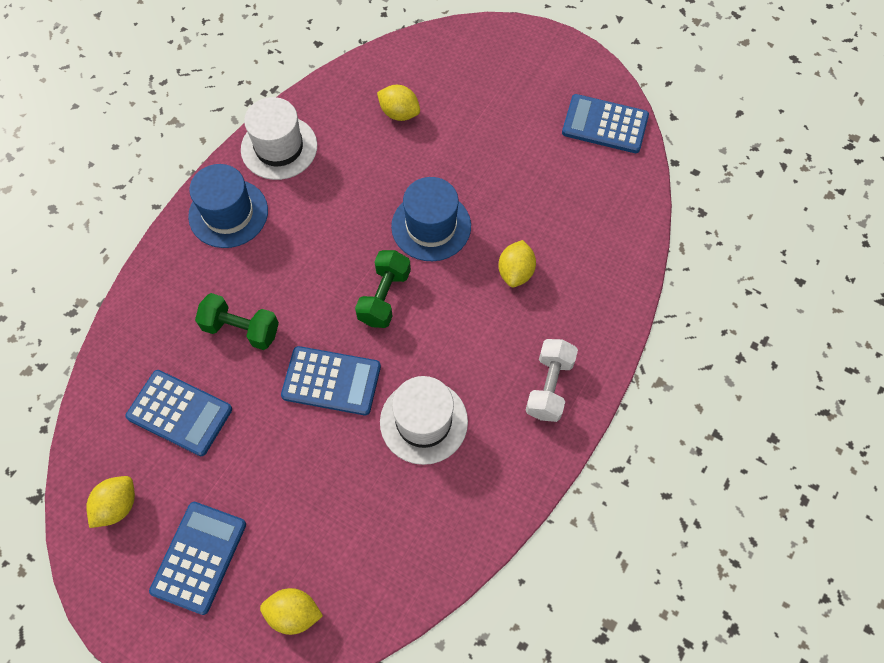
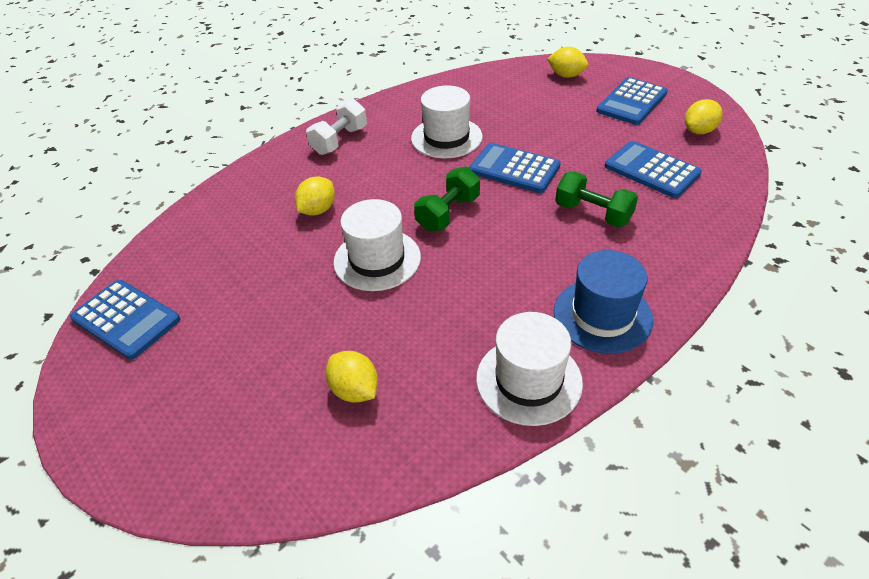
camera: 160 degrees left, 20 degrees down
(431, 226) = (377, 259): blue hat -> white hat

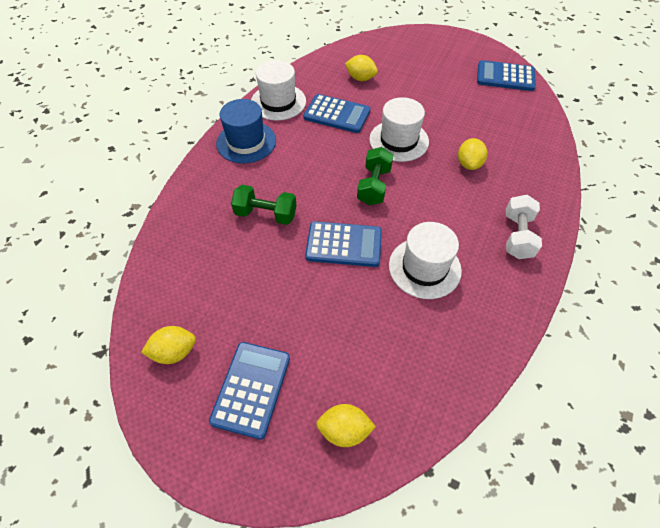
camera: 155 degrees right, 10 degrees up
(651, 170) = (222, 276): blue calculator -> blue calculator (337, 114)
(699, 131) = (174, 352): yellow lemon -> yellow lemon turned 45 degrees clockwise

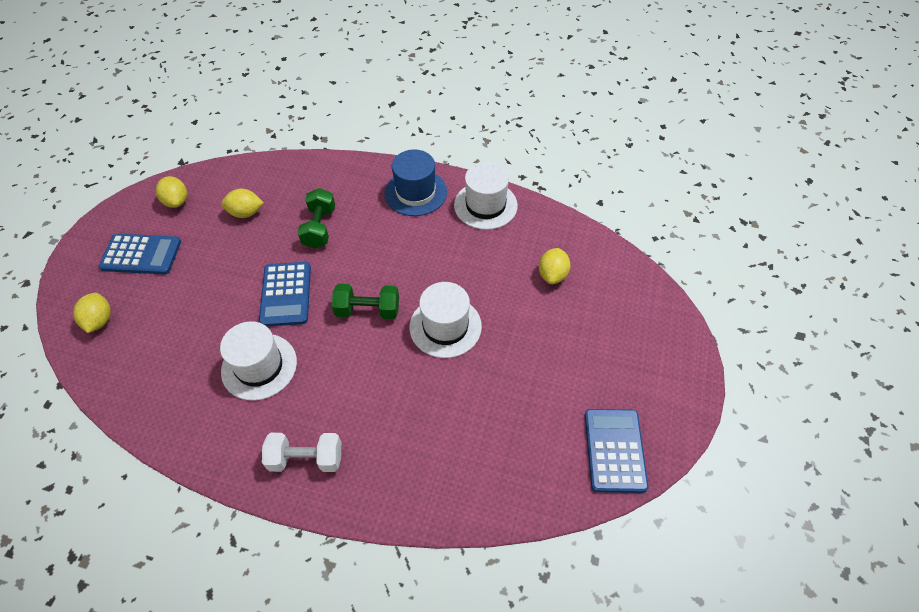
camera: 80 degrees right, 0 degrees up
(337, 114) = (478, 261): blue calculator -> none
(469, 164) = (417, 404): yellow lemon -> yellow lemon (246, 213)

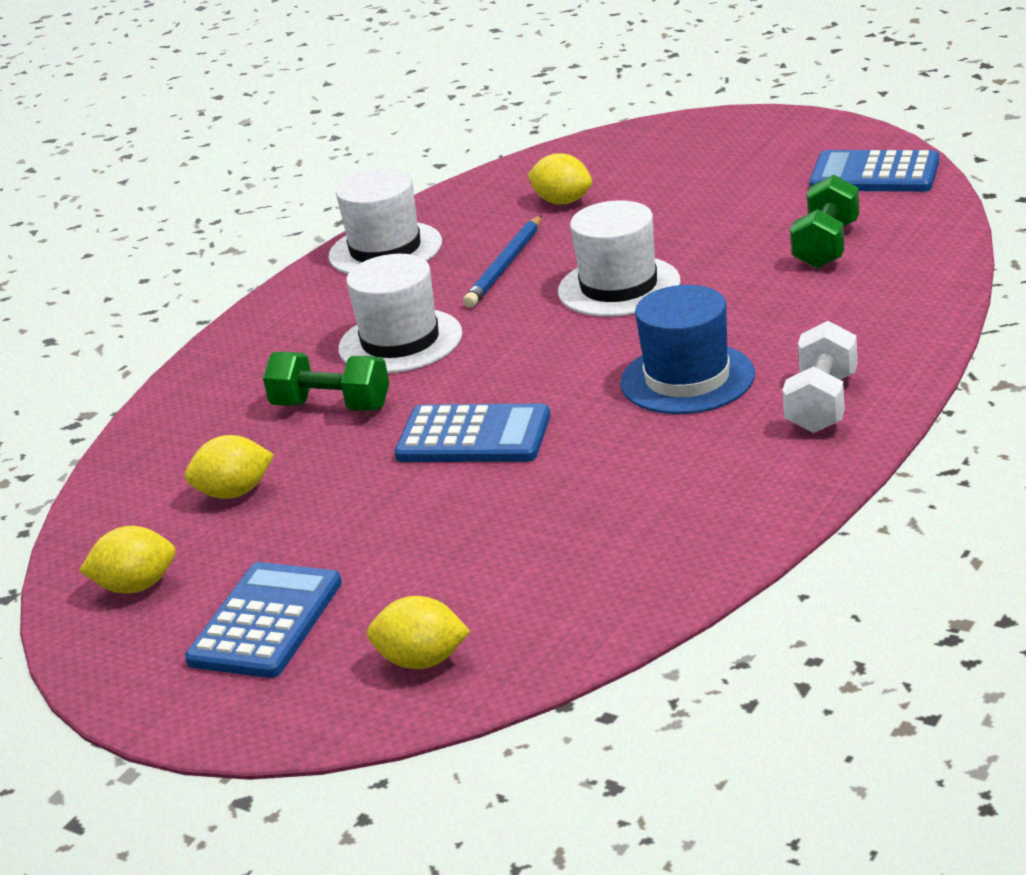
camera: 70 degrees left, 25 degrees down
(246, 213) = (234, 492): yellow lemon -> yellow lemon turned 60 degrees clockwise
(259, 366) = (623, 457): white hat -> white hat (400, 341)
(368, 310) = (552, 354): green dumbbell -> green dumbbell (826, 246)
(415, 192) = (311, 311): blue hat -> blue hat (687, 379)
(469, 265) = (505, 265): none -> blue pencil

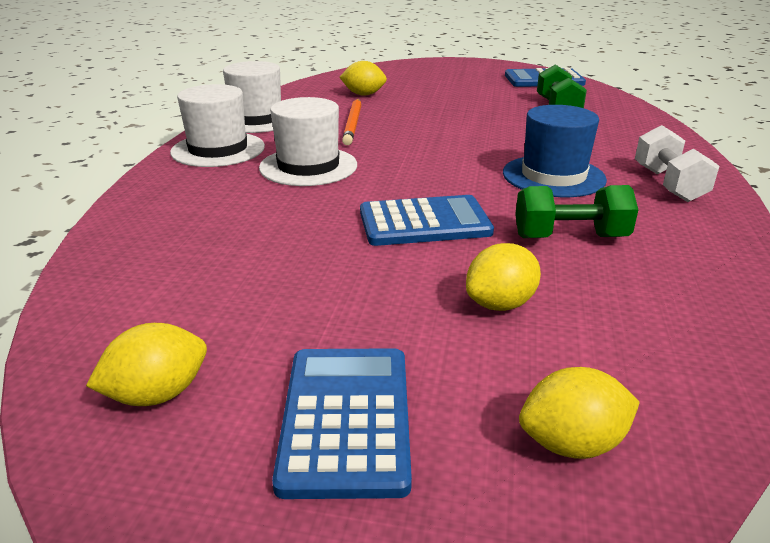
camera: 25 degrees left, 0 degrees up
(234, 492) = (228, 284): yellow lemon -> yellow lemon (500, 304)
(331, 406) = (280, 210): green dumbbell -> green dumbbell (570, 237)
(505, 265) = (353, 124): blue pencil -> orange pencil
(619, 287) = (445, 131): white hat -> white hat (218, 149)

